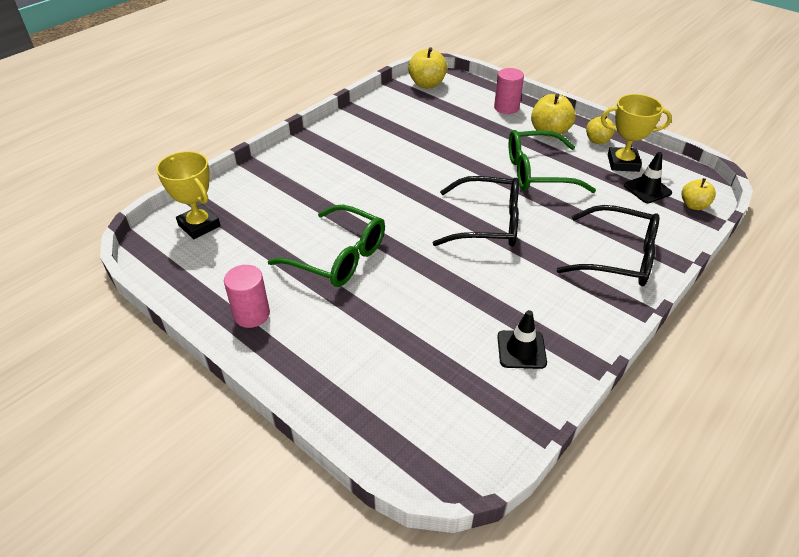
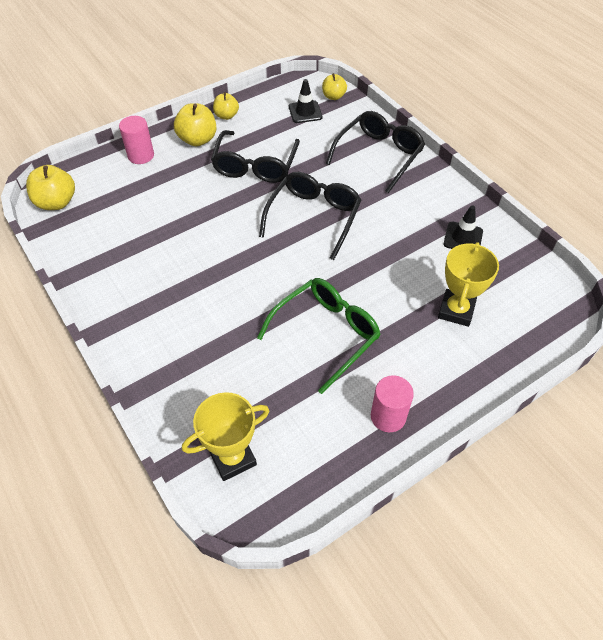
camera: 75 degrees left, 10 degrees up
(538, 172) = (255, 165): green glasses -> black glasses
(623, 163) = (265, 112): yellow trophy -> yellow trophy (456, 310)

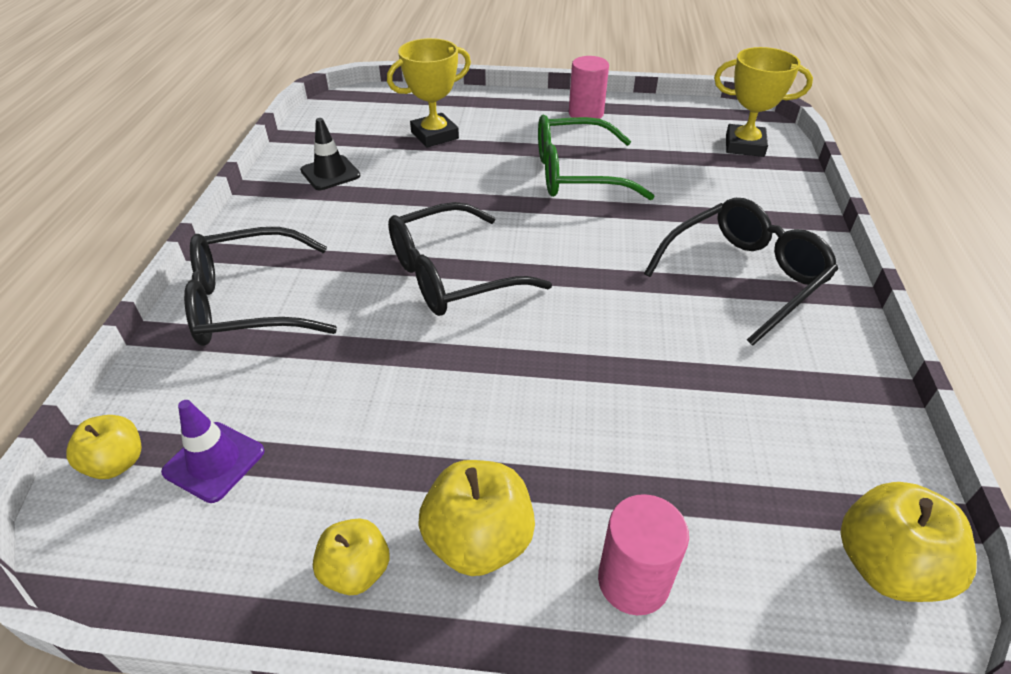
camera: 140 degrees left, 10 degrees down
(255, 165) = (436, 402): black glasses -> black glasses (744, 277)
(305, 112) = (214, 461): black traffic cone -> purple traffic cone

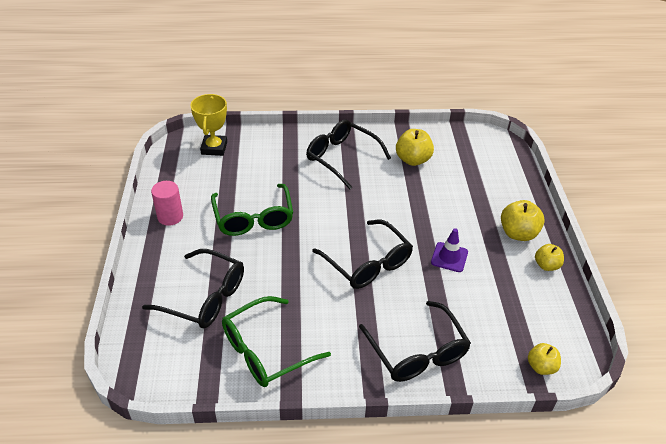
camera: 100 degrees left, 0 degrees up
(214, 461) = (523, 327): purple traffic cone -> purple traffic cone (449, 257)
(330, 173) = (266, 350): black traffic cone -> green glasses
(434, 135) = (204, 297): yellow trophy -> black glasses
(633, 581) = (514, 194): pink cylinder -> none
(886, 566) = (481, 140): yellow apple -> yellow apple (413, 160)

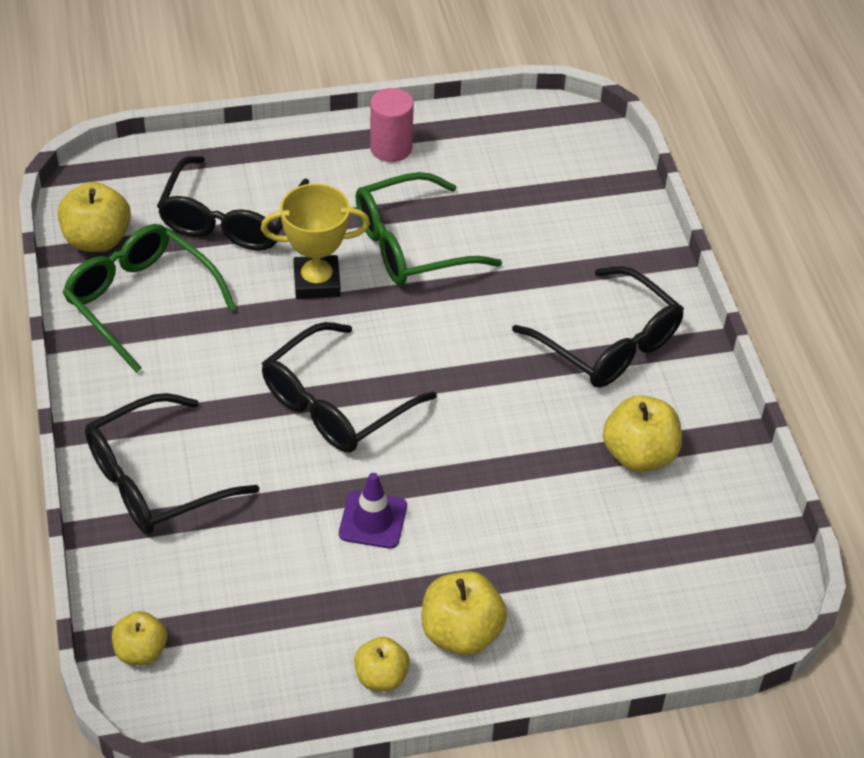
camera: 80 degrees right, 5 degrees up
(200, 373) = (97, 239): none -> yellow apple
(214, 148) = (578, 166): yellow trophy -> yellow trophy (317, 282)
(342, 158) = (608, 343): black glasses -> black glasses turned 105 degrees clockwise

